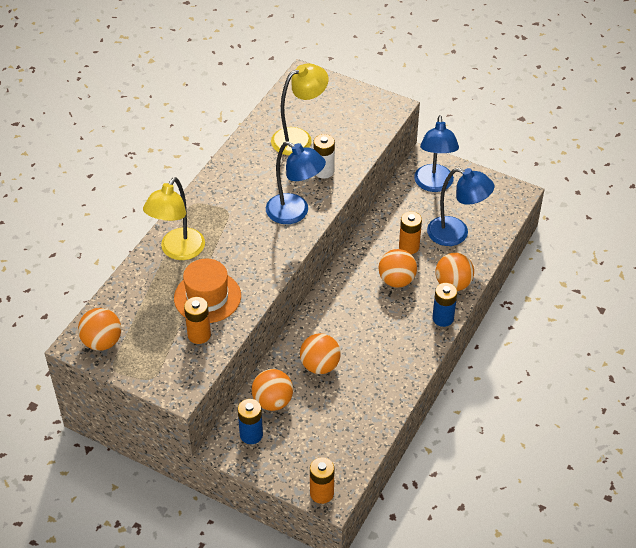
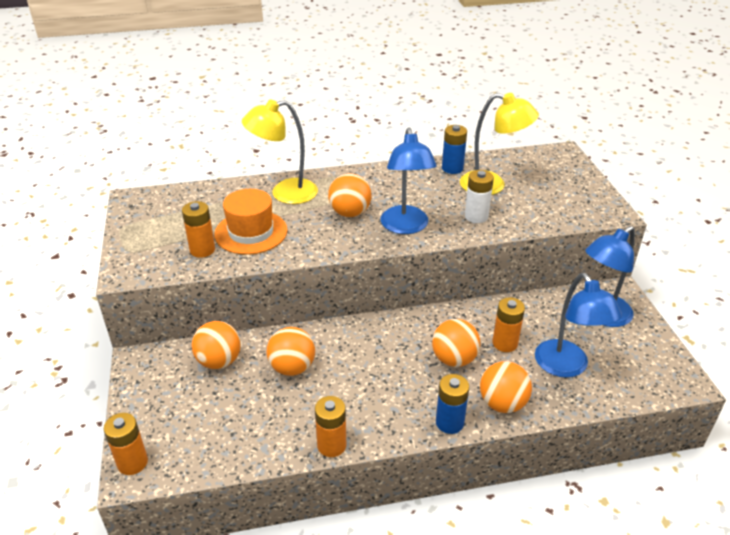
camera: 50 degrees right, 10 degrees down
(102, 342) = (145, 208): orange ball -> orange ball (350, 213)
(251, 434) = (167, 369): blue battery -> blue battery (452, 168)
(405, 385) = (331, 445): none -> orange battery

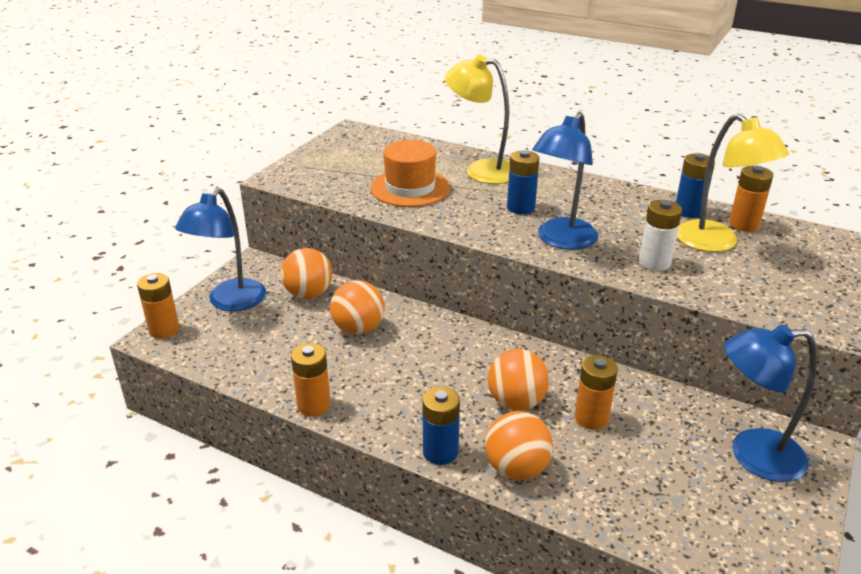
camera: 40 degrees right, 5 degrees down
(202, 250) = (353, 185): orange battery -> orange battery (744, 225)
(350, 213) = (521, 208): orange ball -> blue battery
(566, 367) = (637, 479): blue lamp -> blue lamp (230, 302)

